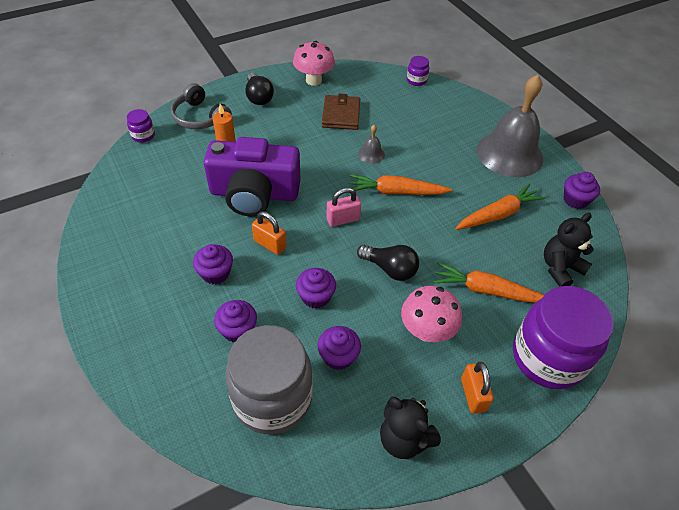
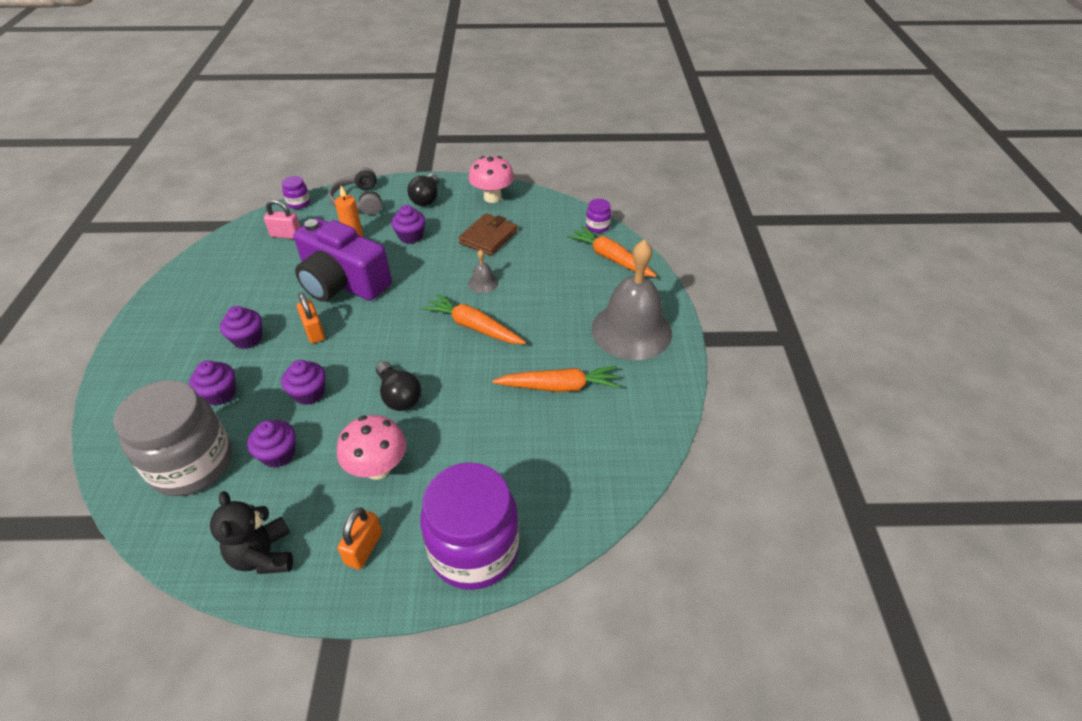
camera: 30 degrees right, 5 degrees down
(343, 219) = (398, 334): pink padlock -> pink padlock (286, 235)
(487, 290) = (474, 456): orange carrot -> orange carrot (610, 258)
(560, 268) = (575, 467): black teddy bear -> none
(575, 200) = (663, 404): purple cupcake -> purple cupcake (410, 236)

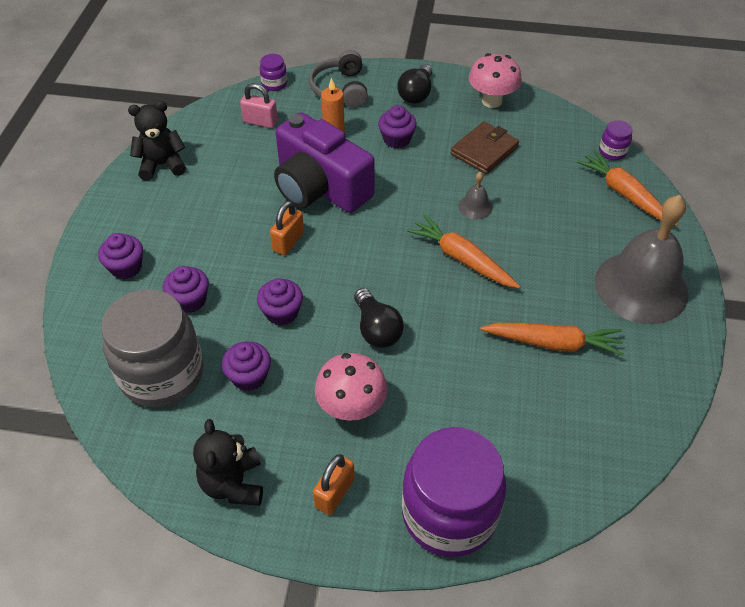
camera: 10 degrees right, 5 degrees up
(193, 280) = (162, 165): none -> black teddy bear
(247, 339) = (218, 241): purple cupcake -> purple cupcake (126, 267)
(314, 331) = (288, 242): orange padlock -> orange padlock turned 45 degrees clockwise

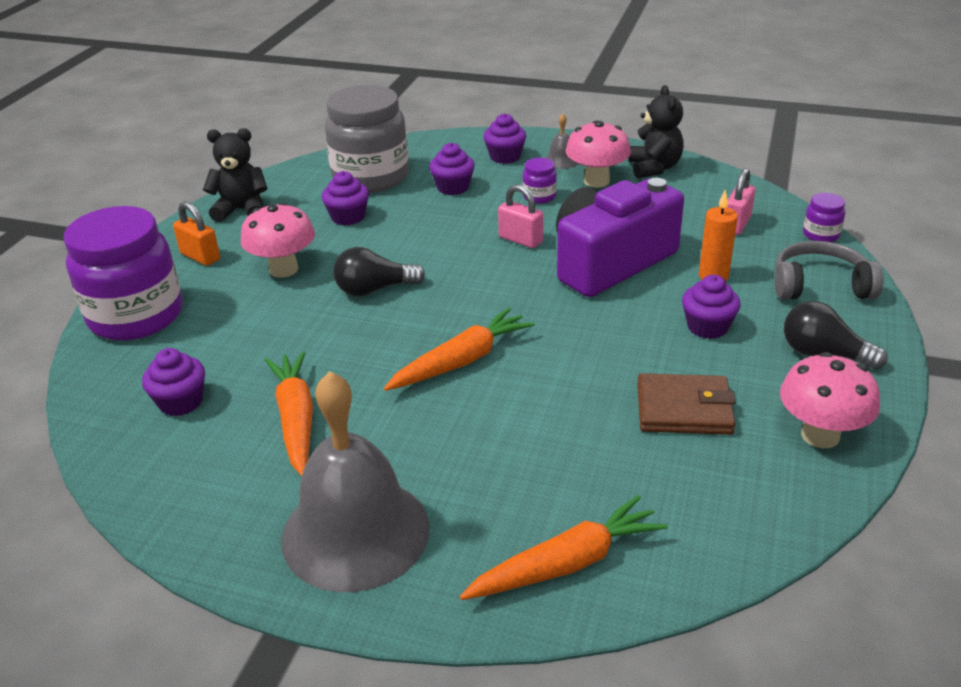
camera: 100 degrees right, 15 degrees down
(184, 200) = (596, 181): none -> pink mushroom
(282, 313) = (419, 234): purple cupcake -> purple cupcake (181, 402)
(288, 242) = (520, 240): orange padlock -> pink padlock
(475, 207) = (558, 384): grey bell -> grey bell (561, 160)
(484, 151) = (684, 409): brown wallet -> brown wallet turned 45 degrees counterclockwise
(553, 343) = (296, 419): orange carrot -> orange carrot turned 150 degrees clockwise
(612, 152) = (684, 574): purple jar -> purple jar (539, 197)

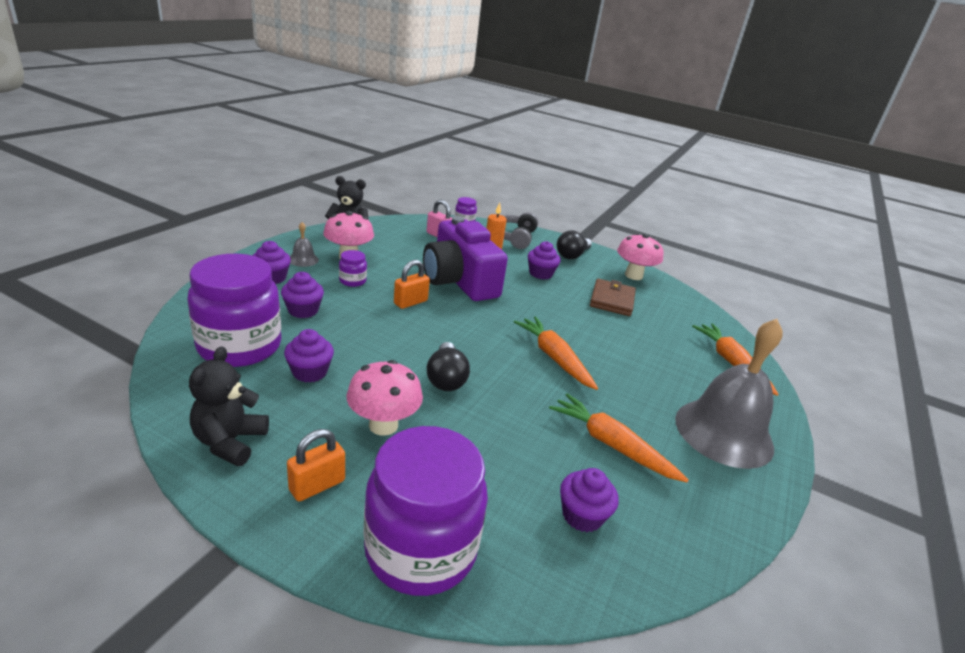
camera: 85 degrees left, 5 degrees down
(296, 419) = (611, 445): orange carrot -> orange carrot turned 45 degrees clockwise
(371, 177) = (239, 346): grey jar -> purple jar
(520, 240) = (410, 302): pink padlock -> orange padlock

